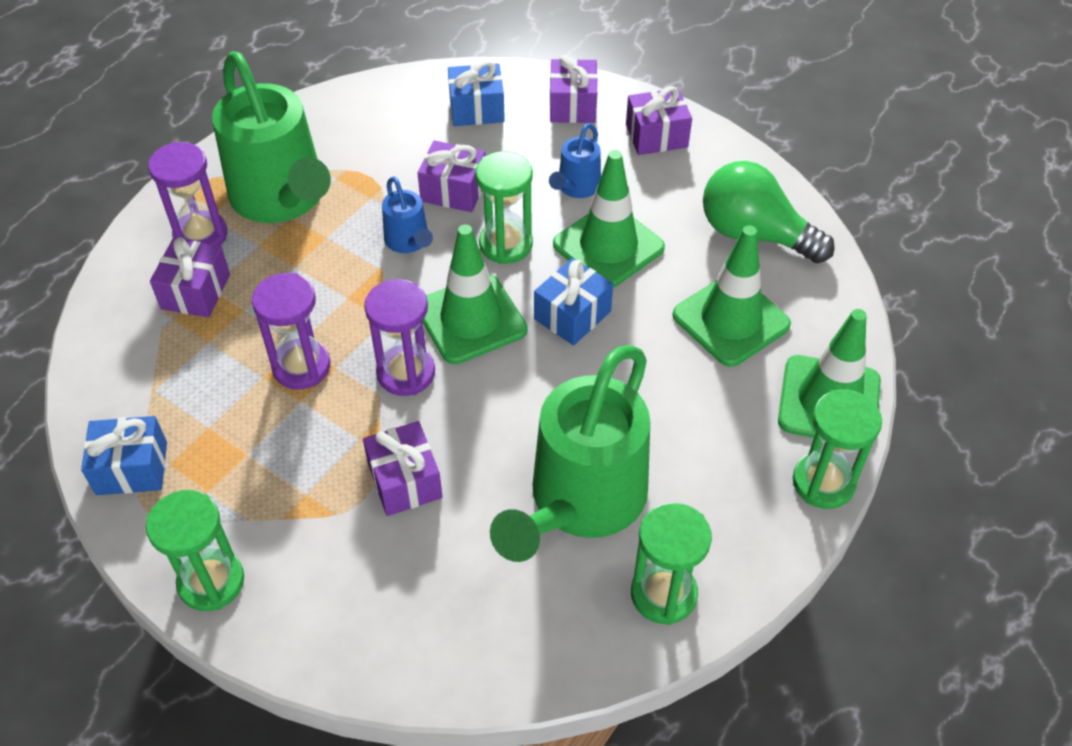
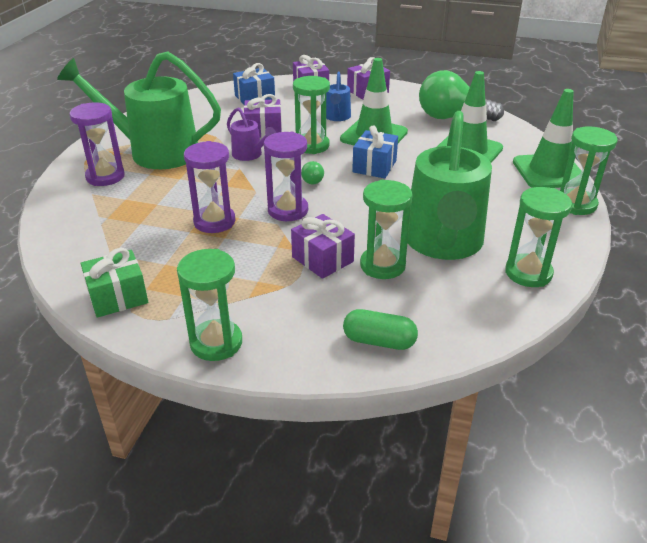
camera: 20 degrees left, 15 degrees down
(132, 468) = (118, 297): blue gift -> green gift
(196, 291) = (117, 202): purple gift -> none
(283, 199) = (154, 152): green watering can -> green watering can turned 150 degrees clockwise
(401, 645) = (379, 341): none -> green capsule
(409, 242) = (250, 155): blue watering can -> purple watering can
(471, 319) = (313, 179): green traffic cone -> green light bulb
(476, 517) = (382, 265): none -> green hourglass

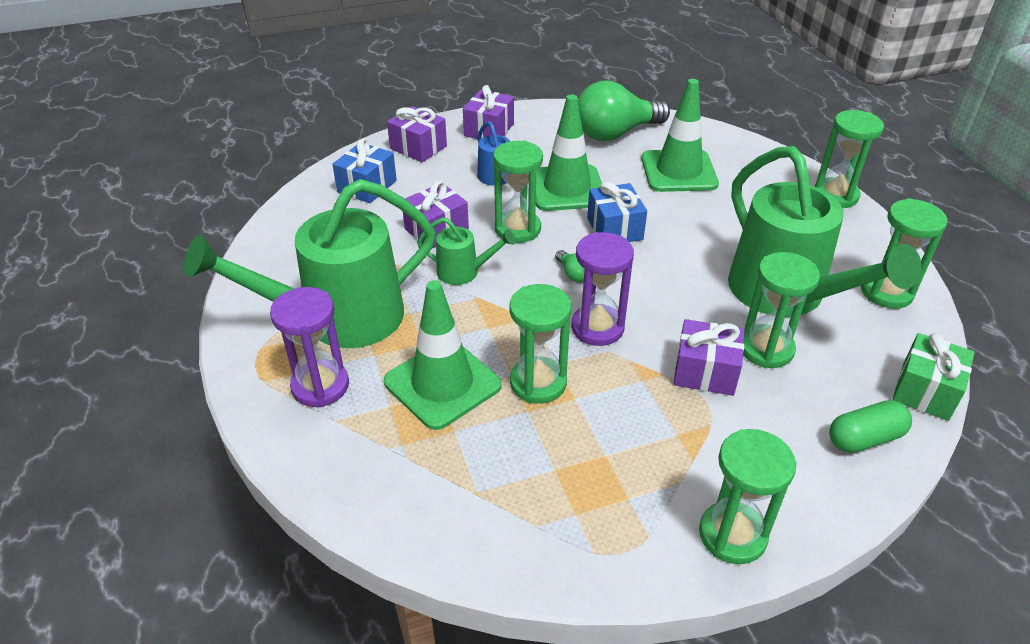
camera: 35 degrees left, 5 degrees up
(118, 297) = (559, 544): green gift -> green gift (925, 391)
(214, 221) = (538, 383): purple hourglass -> green hourglass
(250, 155) = (464, 272): purple watering can -> green watering can
(549, 172) = (774, 167): green traffic cone -> green traffic cone (442, 384)

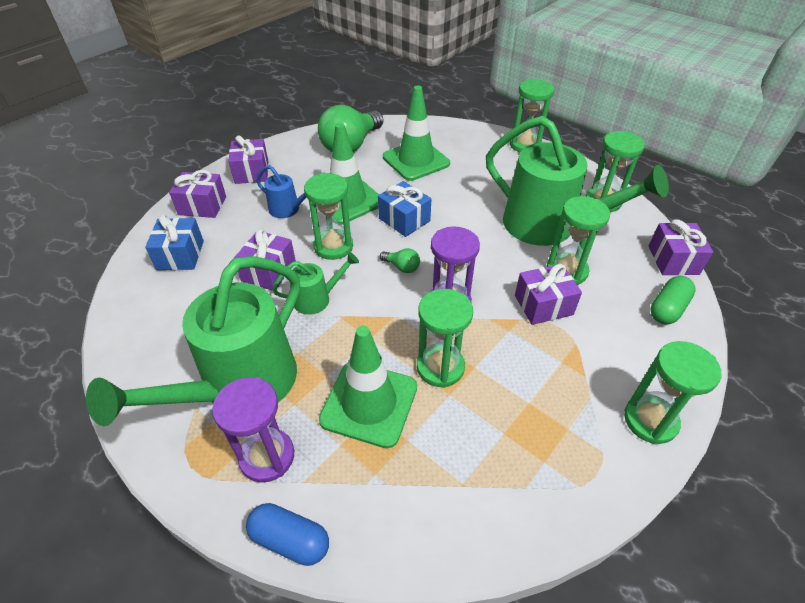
camera: 30 degrees left, 5 degrees up
(292, 459) = (290, 540): none -> blue capsule
(925, 391) = (673, 260): green gift -> purple gift

